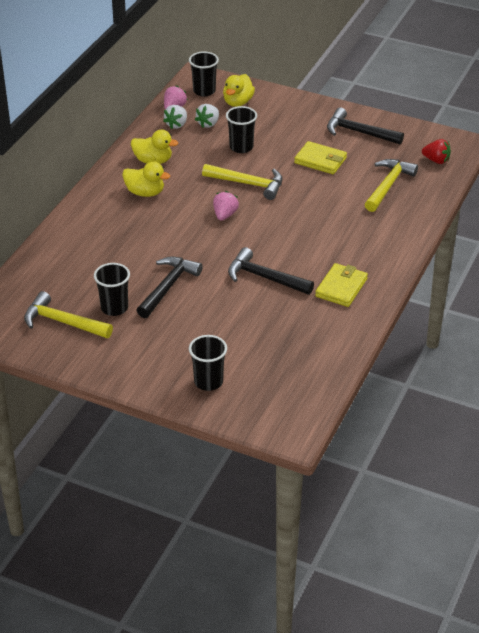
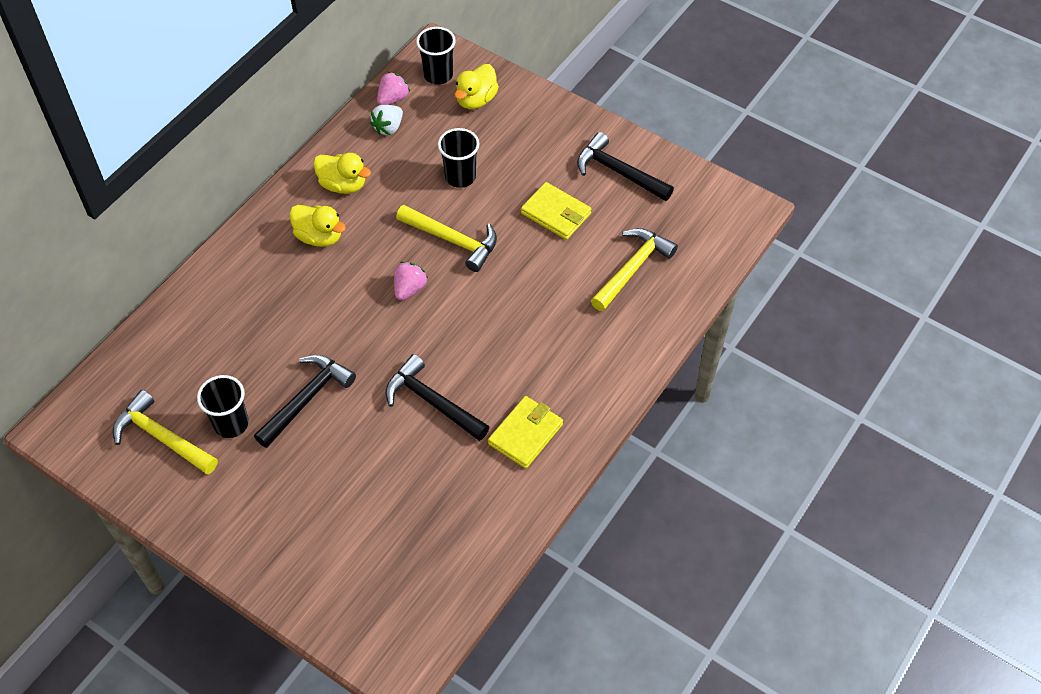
camera: 10 degrees right, 15 degrees up
(208, 124) = (429, 131): white strawberry -> none
(208, 382) = (316, 566): black cup -> none
(436, 160) = (707, 234): red strawberry -> none

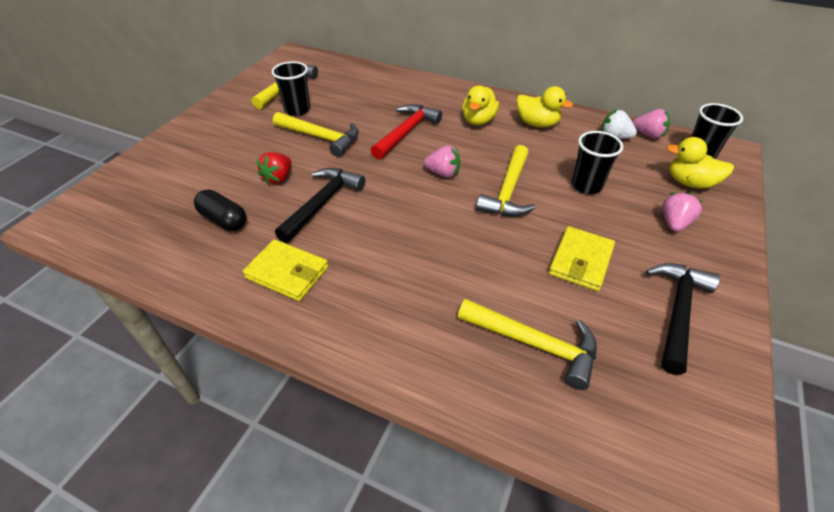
camera: 80 degrees right, 10 degrees down
(307, 399) = (321, 138): black hammer -> yellow hammer
(321, 310) = (406, 132): none -> red hammer
(343, 185) = (537, 124): yellow duck -> yellow duck turned 75 degrees counterclockwise
(377, 444) = (278, 178): none -> red strawberry
(437, 494) = (224, 220): none -> black capsule
(525, 134) = (674, 223): none -> pink strawberry

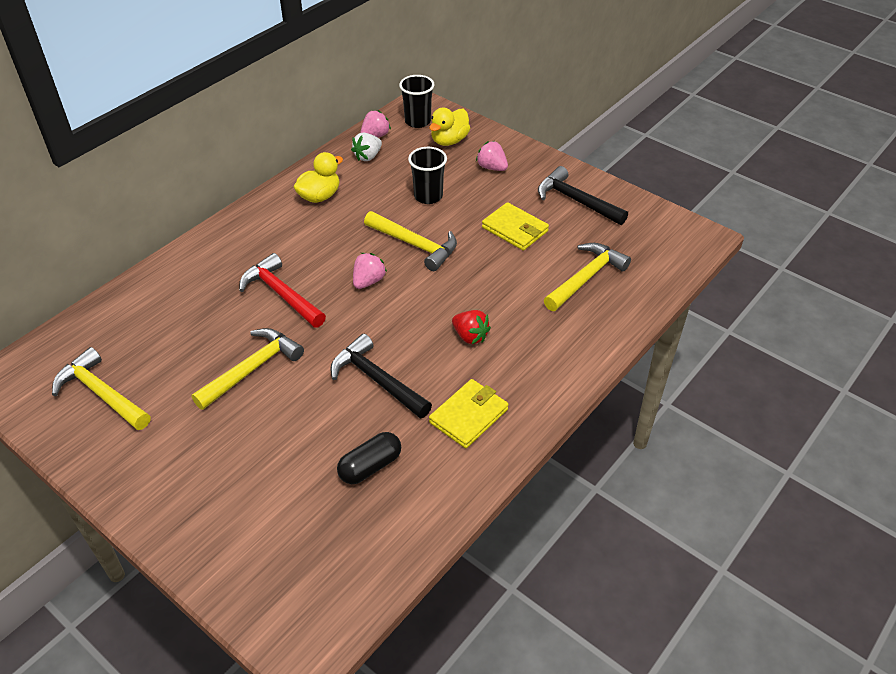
camera: 75 degrees left, 0 degrees up
(278, 178) = (315, 414): red strawberry -> red strawberry (470, 336)
(297, 110) = (173, 386): black cup -> none
(478, 120) = (290, 235): yellow duck -> none

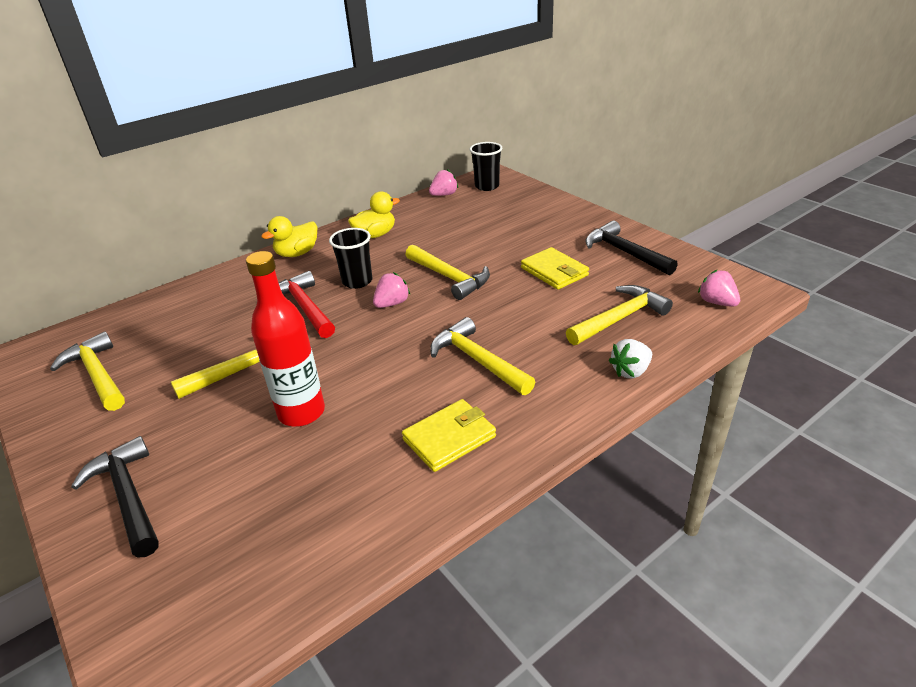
camera: 15 degrees right, 10 degrees down
(327, 408) = (301, 412): none -> red bottle
(368, 156) = (431, 209): white strawberry -> white strawberry (630, 371)
(370, 466) = (321, 477): black capsule -> none
(376, 380) = (364, 391): black hammer -> black hammer (128, 496)
(428, 196) = (476, 240): black cup -> black cup (357, 281)
(449, 140) = (511, 201): yellow duck -> yellow duck (297, 253)
(470, 336) = (477, 360): red strawberry -> yellow hammer
(492, 167) = (546, 222): pink strawberry -> pink strawberry (717, 302)

